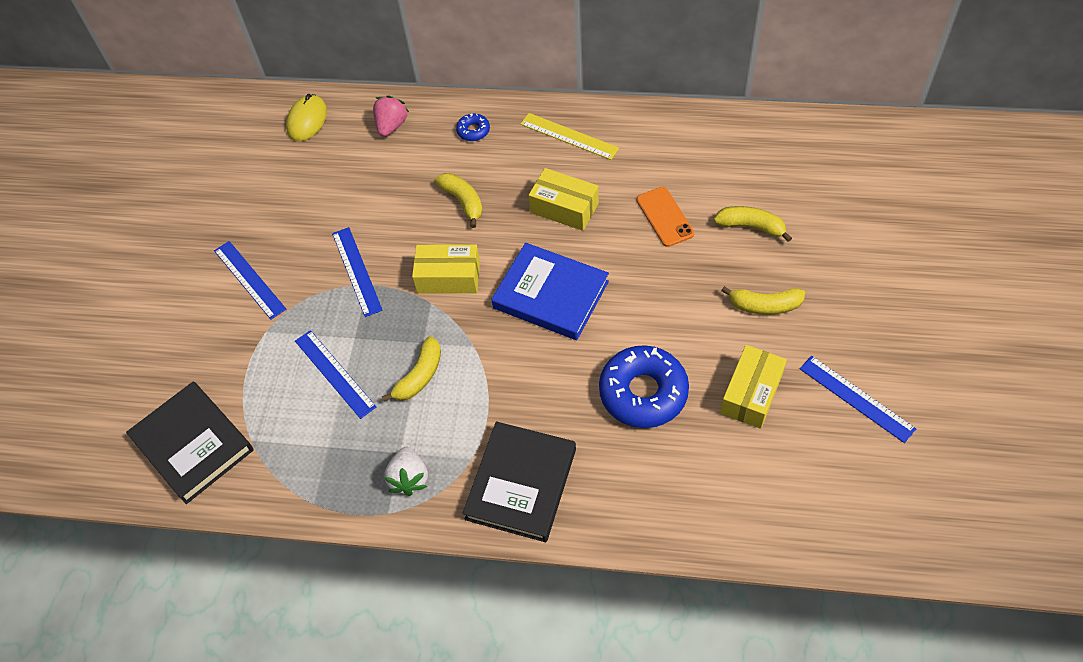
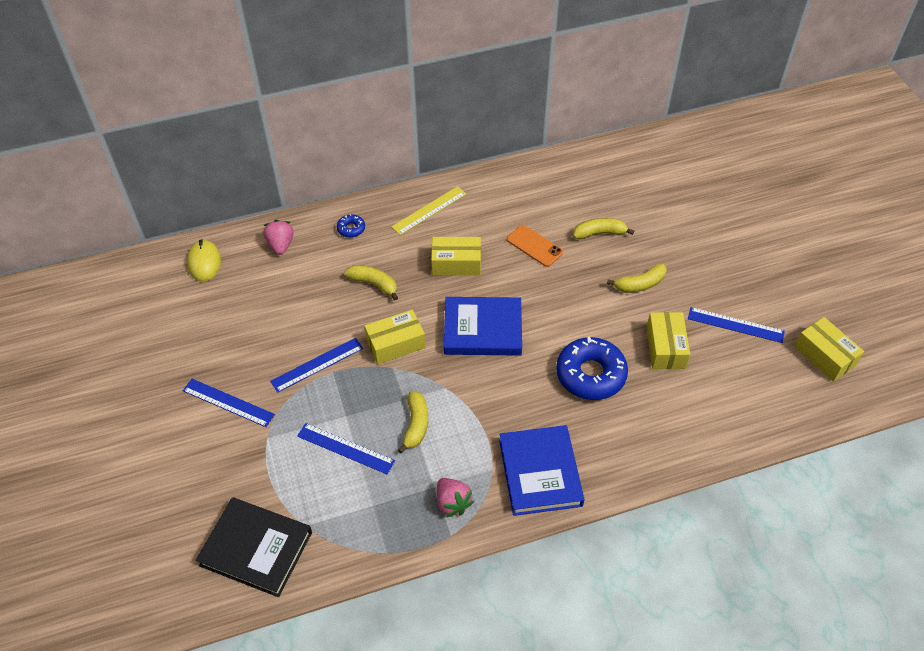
camera: 30 degrees left, 5 degrees down
(356, 271) = (317, 365): blue ruler -> blue ruler turned 75 degrees counterclockwise
(409, 478) = (452, 503): white strawberry -> pink strawberry
(521, 484) = (540, 473): black book -> blue book
(569, 136) = (429, 210): yellow ruler -> yellow ruler turned 45 degrees counterclockwise
(951, 481) = (824, 356): none -> yellow box

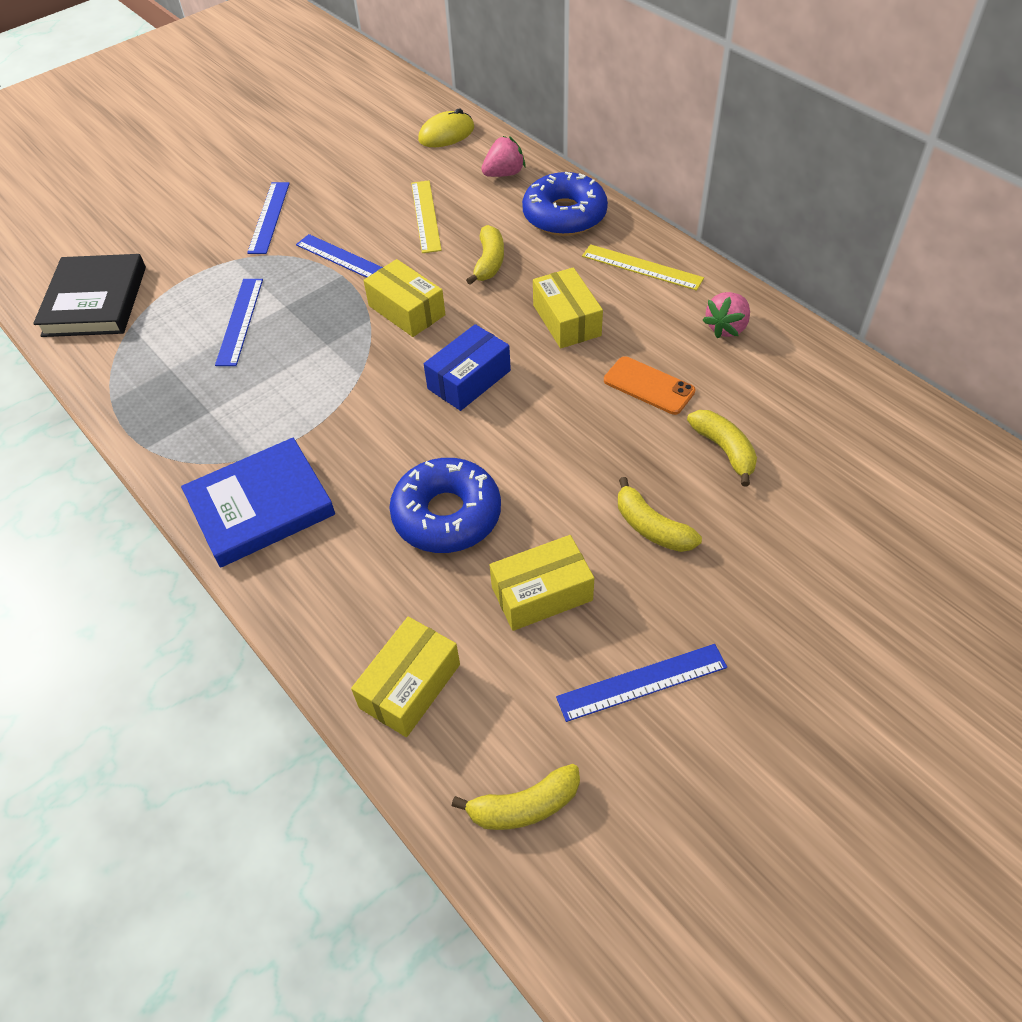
camera: 70 degrees right, 0 degrees up
(297, 304) = (425, 216): none -> yellow ruler
(351, 229) = (564, 215): blue donut -> blue donut, size x2.21
(416, 425) = (293, 367): yellow banana -> yellow banana (524, 806)
(452, 503) = (191, 435): pink strawberry -> pink strawberry (726, 328)
(482, 329) = (469, 379): blue book -> blue box
(534, 246) = (648, 386): orange phone -> orange phone turned 75 degrees counterclockwise
(735, 325) = (642, 682): blue ruler -> blue ruler turned 75 degrees clockwise
(824, 356) = (647, 849): yellow box -> yellow box (410, 686)

